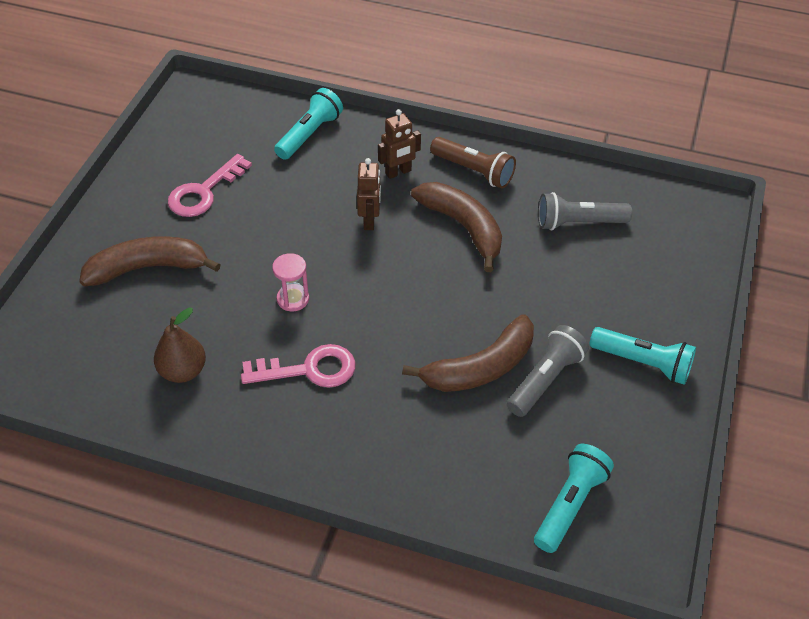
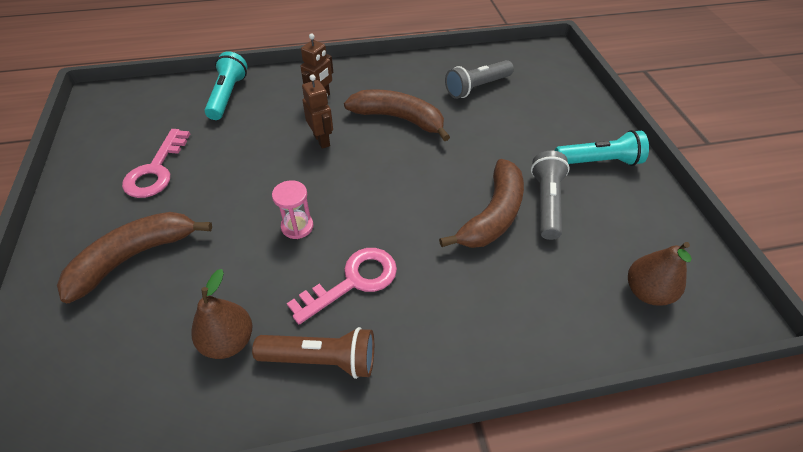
camera: 30 degrees left, 0 degrees up
(473, 171) = (377, 79): brown flashlight -> brown flashlight (321, 359)
(570, 504) = (646, 292): turquoise flashlight -> brown pear

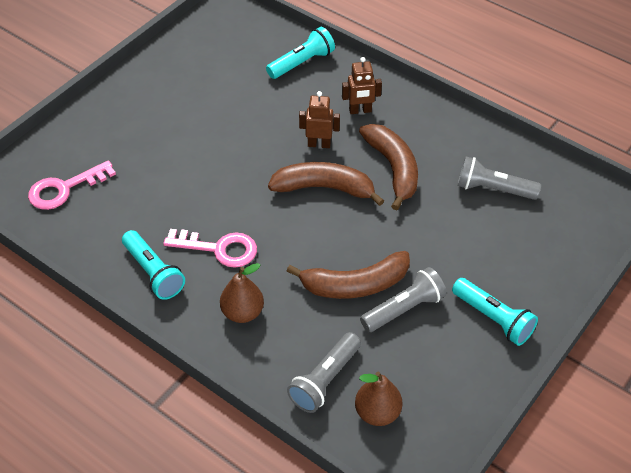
camera: 50 degrees right, 0 degrees up
(135, 257) = (132, 138): brown banana -> brown banana (324, 188)
(156, 170) = (199, 90): pink key -> pink key (64, 189)
(229, 341) = (124, 224): brown pear -> brown pear (242, 312)
(297, 226) = (231, 191): pink hourglass -> none
(321, 359) = (153, 272): brown flashlight -> turquoise flashlight
(322, 140) = (319, 144): brown robot -> brown robot turned 105 degrees counterclockwise
(582, 305) = (325, 380): none -> grey flashlight

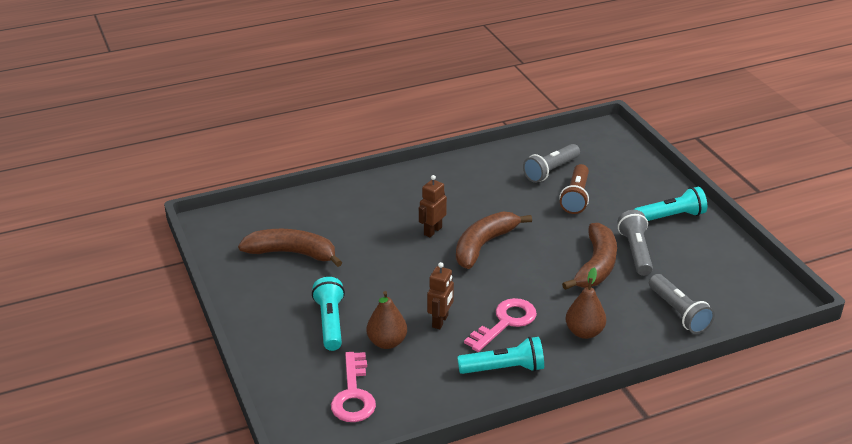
camera: 60 degrees left, 15 degrees down
(302, 63) = (328, 206): turquoise flashlight -> turquoise flashlight (330, 322)
(360, 111) = (414, 198): brown robot -> brown robot (440, 321)
(377, 412) = (723, 298): brown pear -> brown pear (387, 342)
(393, 169) = (492, 206): brown banana -> brown banana (292, 253)
(462, 226) = (575, 197): none -> brown flashlight

